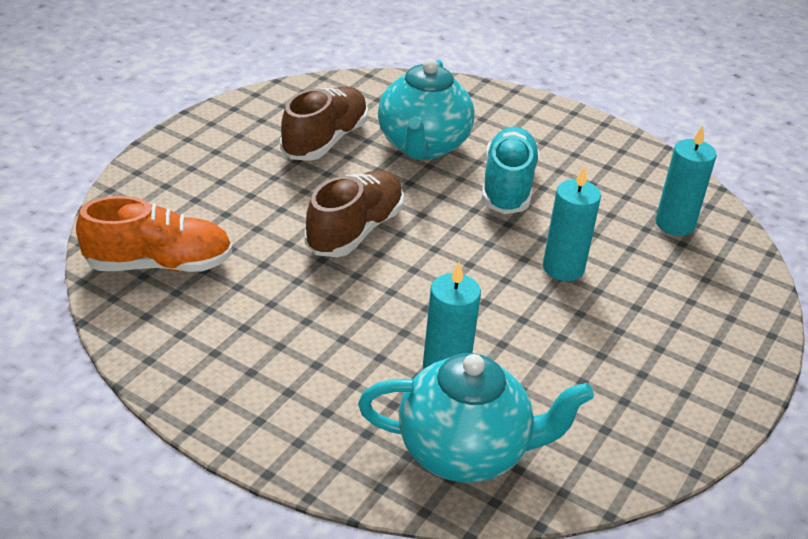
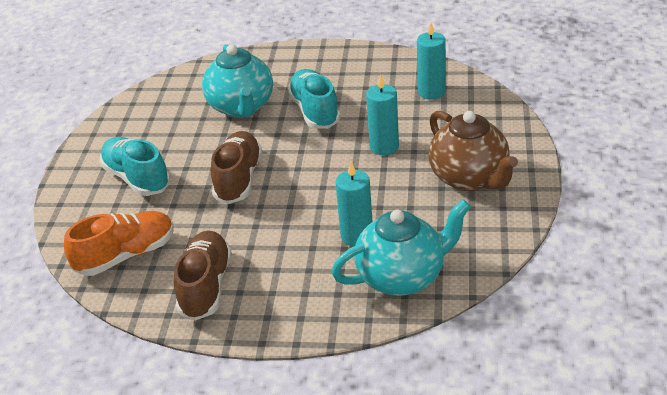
camera: 20 degrees left, 0 degrees up
(241, 179) = (137, 178): none -> turquoise shoe
(325, 140) = (173, 130): brown shoe -> brown shoe (206, 286)
(649, 360) = (470, 178): none -> brown teapot

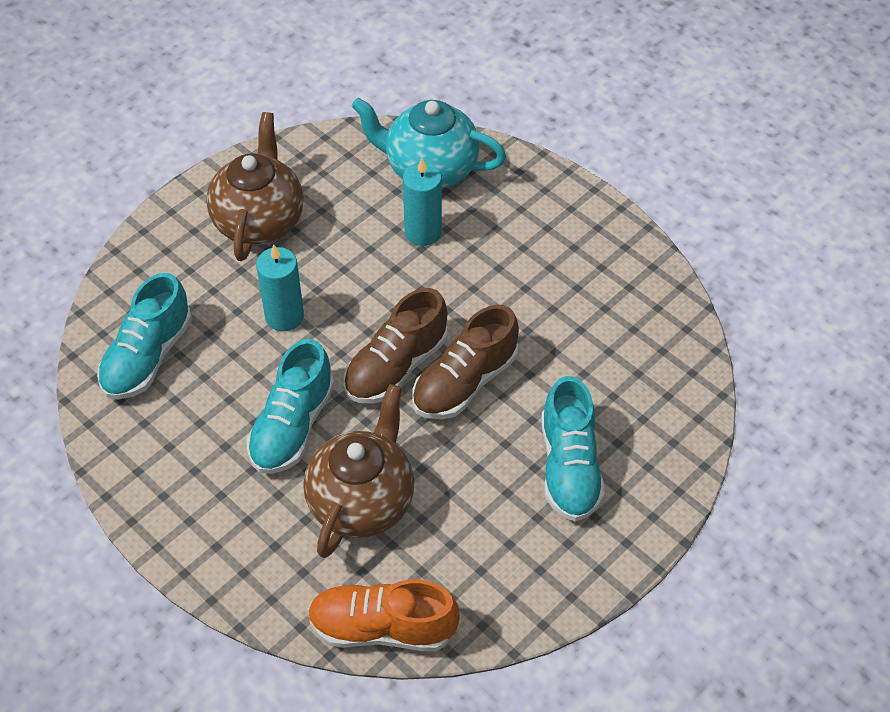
camera: 145 degrees left, 15 degrees up
(126, 255) = (649, 360): orange shoe -> orange shoe (382, 628)
(206, 286) = (599, 272): brown shoe -> brown shoe (396, 366)
(241, 107) = (362, 500): turquoise teapot -> brown teapot
(431, 92) = (147, 356): turquoise candle -> turquoise shoe

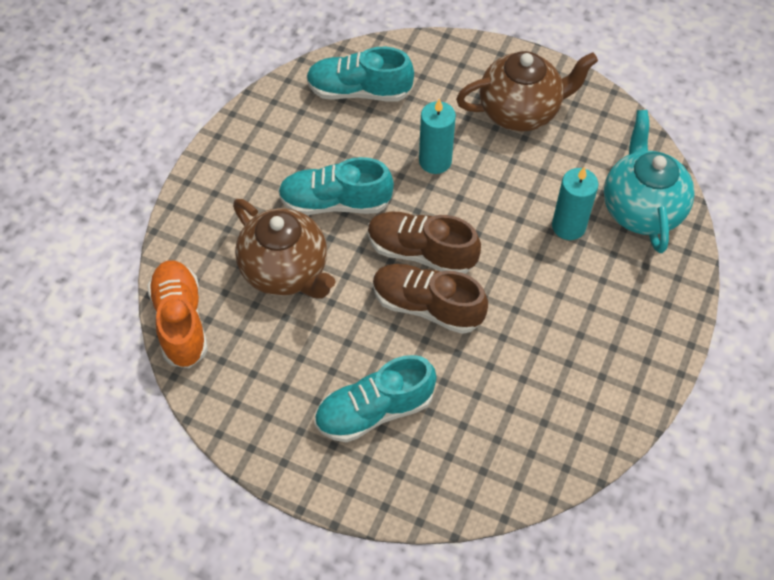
camera: 70 degrees right, 5 degrees up
(362, 500) = (286, 271): brown teapot -> brown teapot turned 45 degrees clockwise

